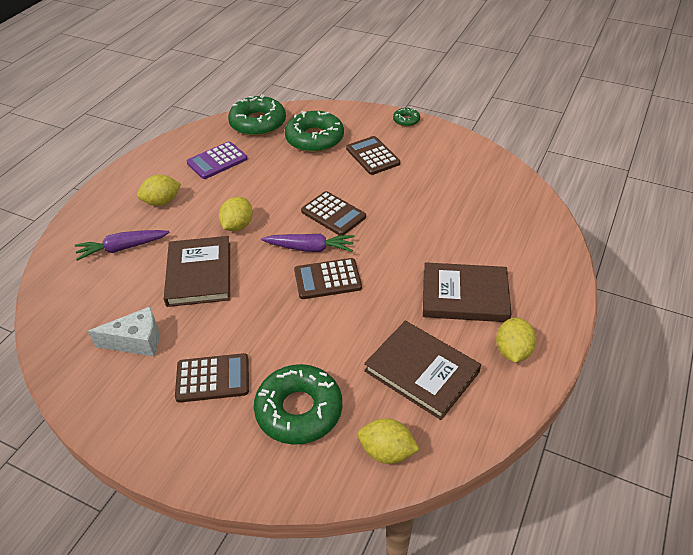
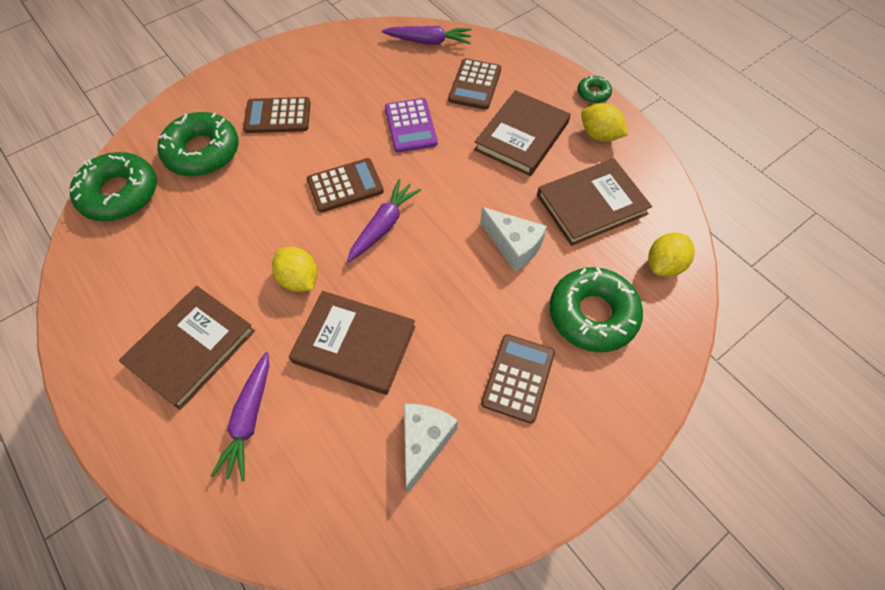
camera: 65 degrees left, 15 degrees up
(162, 202) = (191, 348): yellow lemon -> brown book
(217, 161) = (159, 261): purple calculator -> purple calculator (411, 126)
(327, 279) = (438, 228): brown calculator -> brown calculator (475, 85)
(339, 331) = (513, 246): none -> white cheese
(406, 120) = (242, 65): green donut -> green donut (593, 93)
(523, 199) = (428, 41): none -> purple carrot

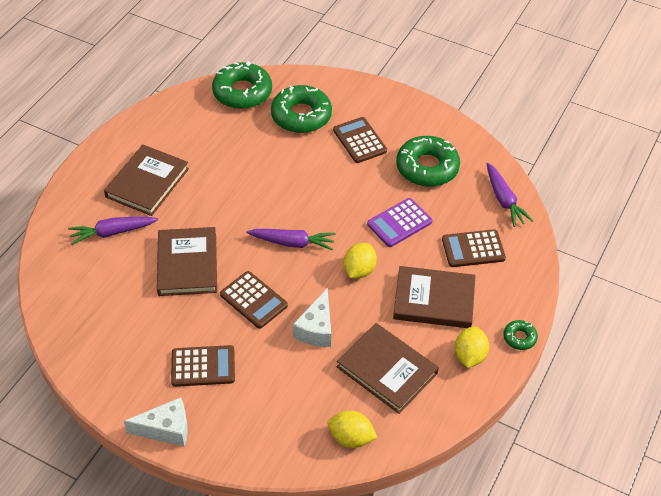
camera: 65 degrees right, 10 degrees down
(191, 348) = (147, 183): brown book -> brown book turned 75 degrees counterclockwise
(299, 279) = (223, 214): yellow lemon -> yellow lemon (359, 270)
(345, 186) = (316, 206): brown calculator -> brown calculator (254, 300)
(424, 442) = (133, 328): white cheese -> white cheese (166, 429)
(592, 314) = (278, 399): green donut -> green donut (427, 167)

